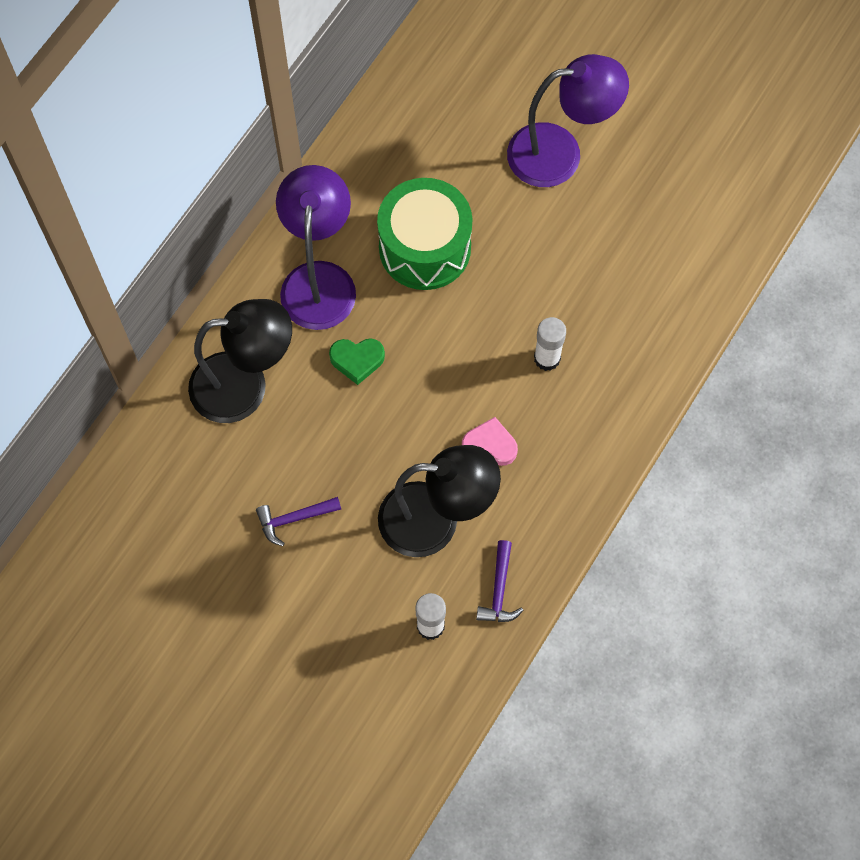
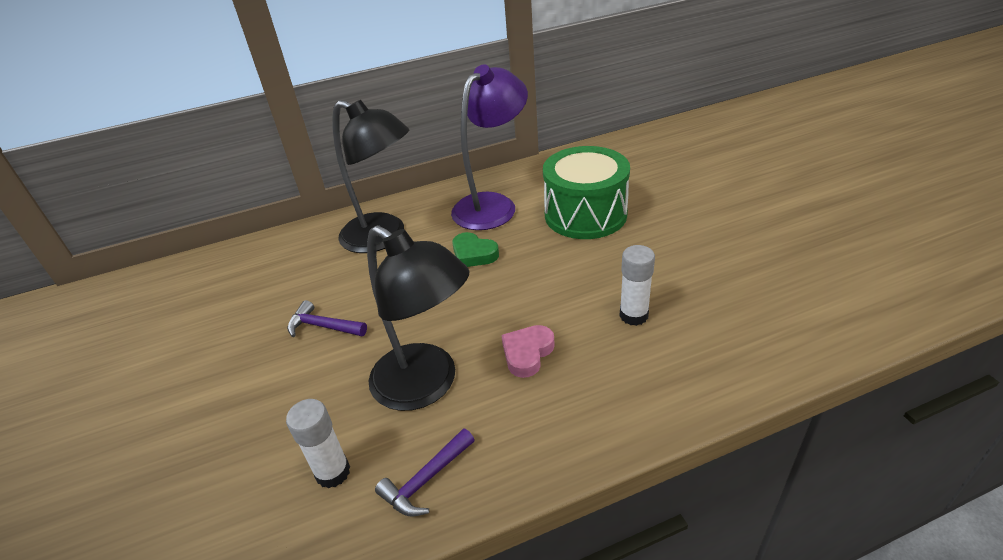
camera: 40 degrees right, 30 degrees down
(490, 445) = (527, 353): pink heart -> pink heart turned 105 degrees counterclockwise
(560, 153) = (741, 201): purple lamp -> none

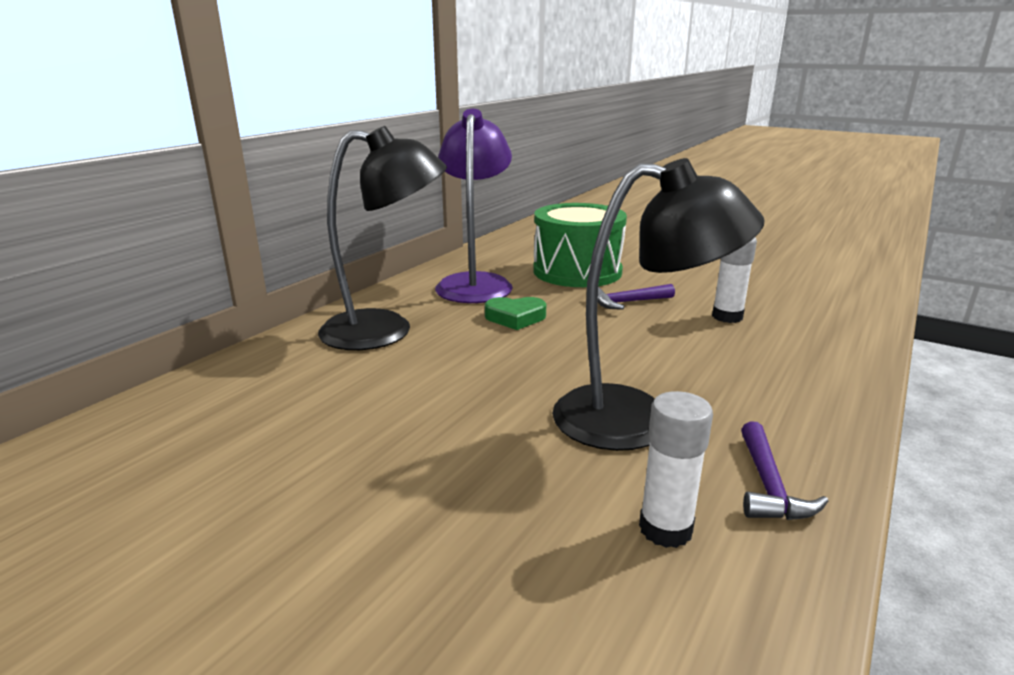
camera: 40 degrees left, 15 degrees down
(323, 326) = (429, 417): purple hammer -> purple hammer (627, 302)
(527, 353) = (688, 364): pink heart -> none

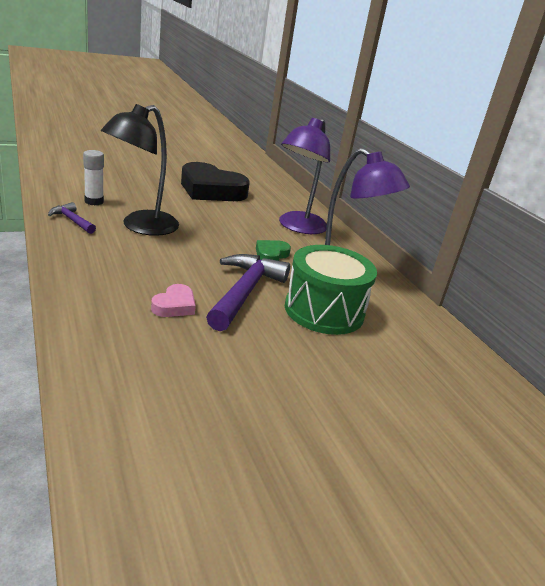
camera: 120 degrees right, 5 degrees up
(331, 452) = (211, 190): none -> black heart
(386, 330) = (298, 227): black lamp -> purple lamp
(627, 302) = (244, 292): purple hammer -> purple hammer, size x1.95
(727, 317) = (174, 306): white glue stick -> pink heart

